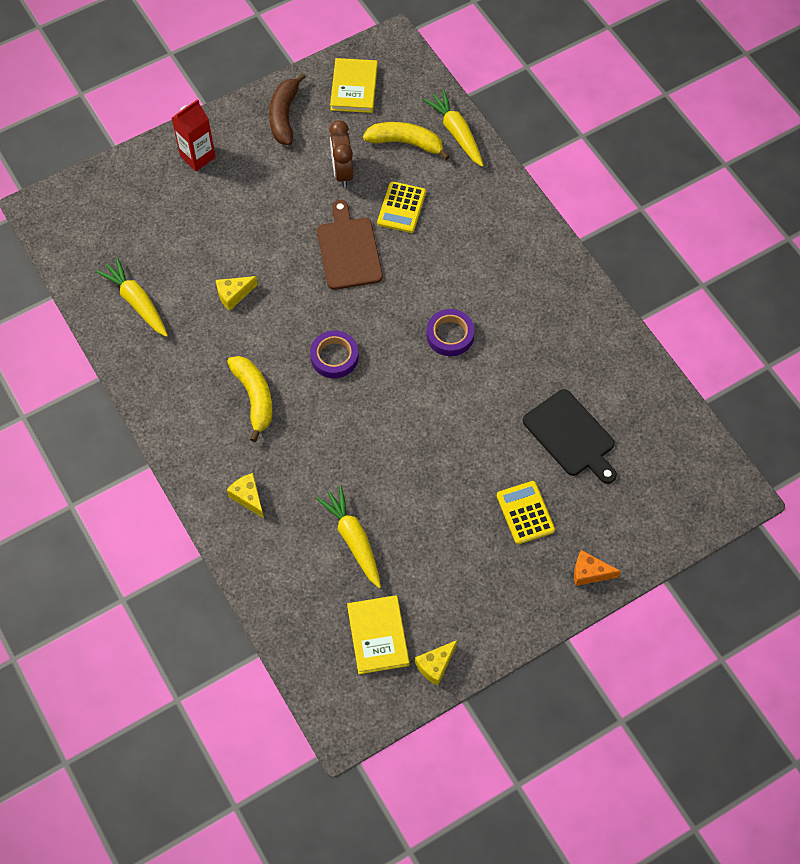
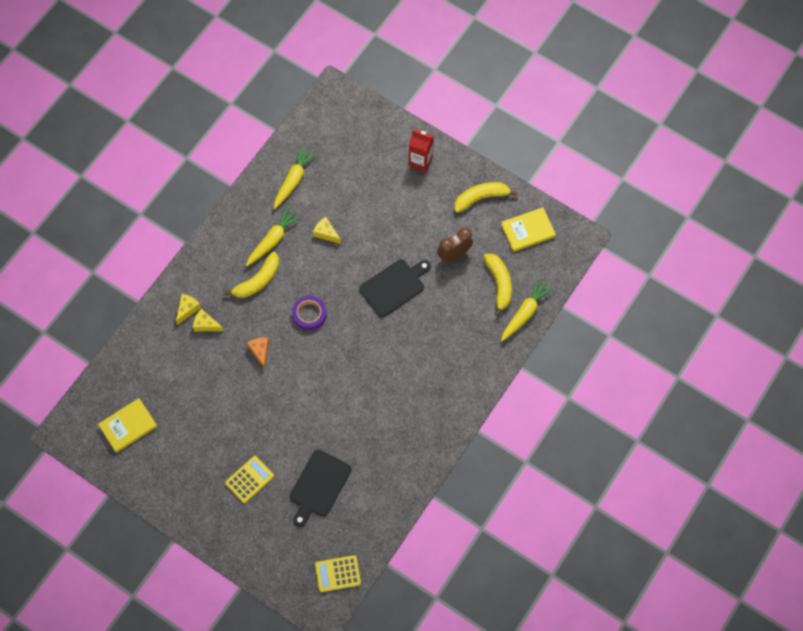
camera: 65 degrees right, 5 degrees up
(284, 116) = (481, 198): brown banana -> yellow banana
(348, 250) = (394, 286): brown cutting board -> black cutting board
(353, 539) = (186, 383): yellow carrot -> yellow carrot (273, 240)
(401, 208) = (444, 304): yellow calculator -> yellow calculator (338, 573)
(435, 665) = (123, 468): yellow cheese -> yellow cheese (206, 324)
(450, 335) = (359, 378): purple tape -> none
(589, 573) = (224, 536): orange cheese -> orange cheese (260, 351)

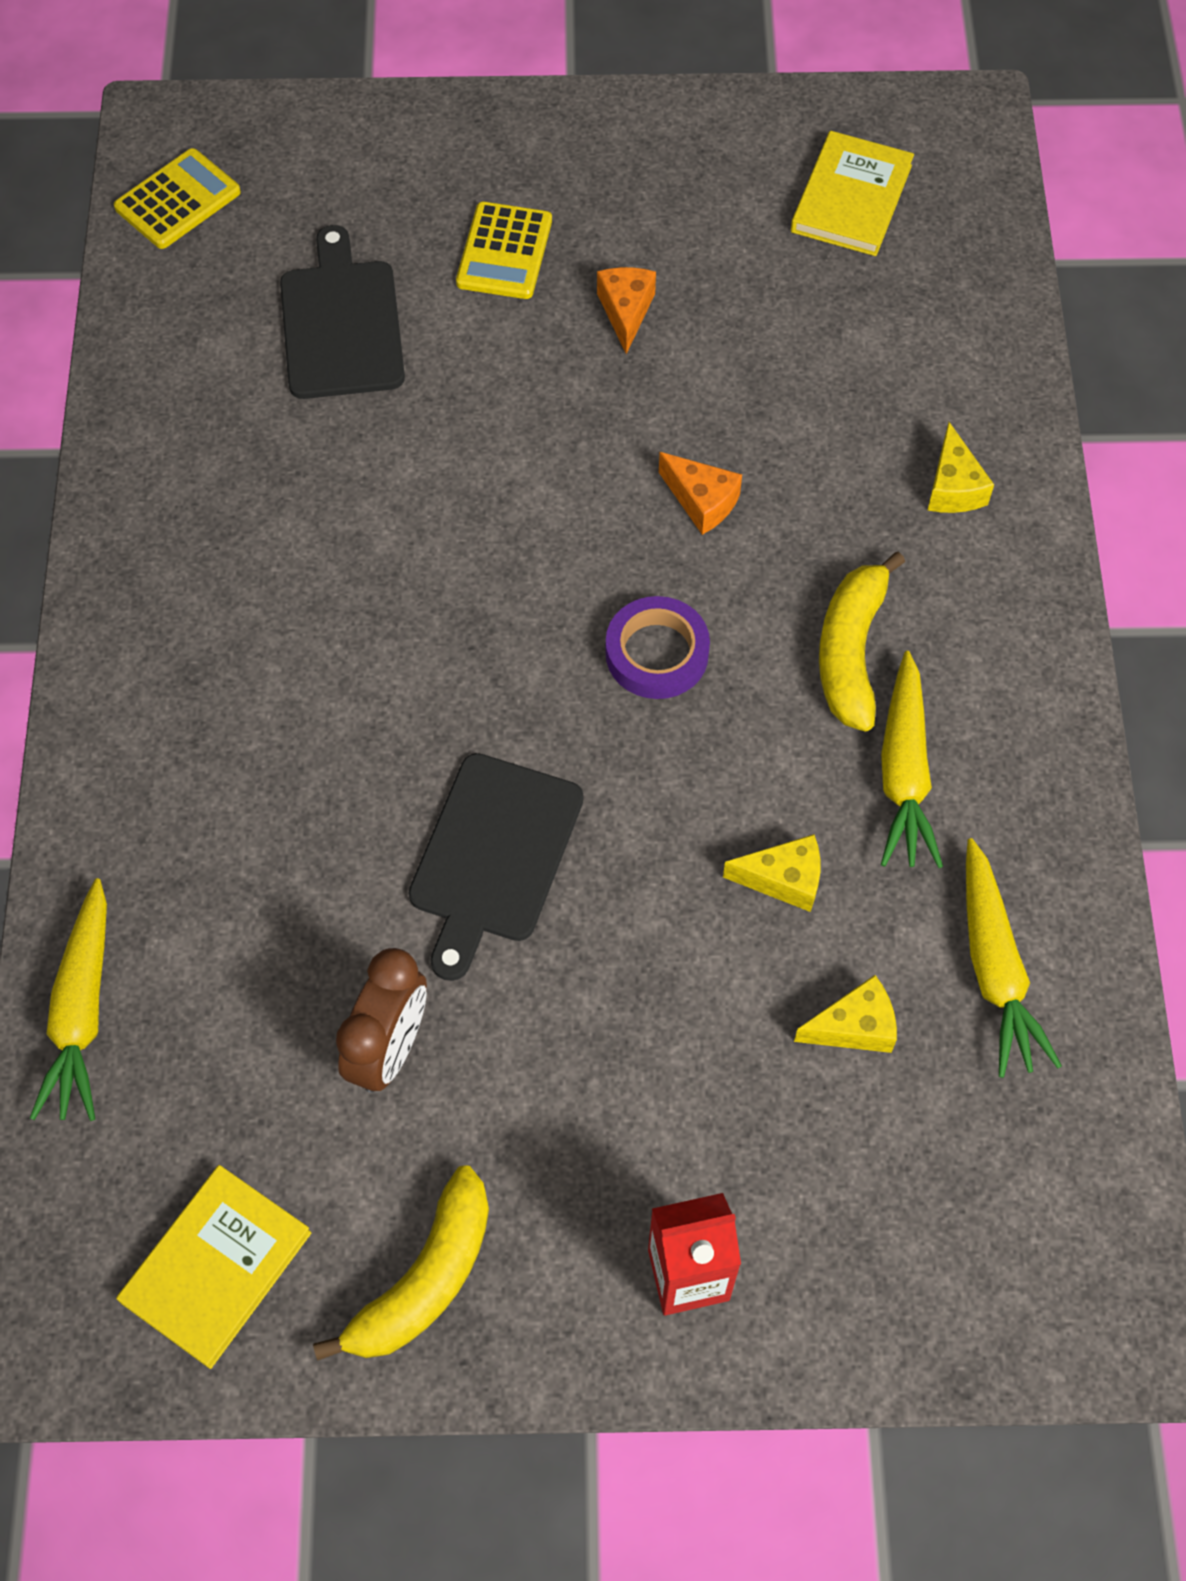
camera: 145 degrees right, 5 degrees down
(206, 324) = (879, 482): yellow cheese -> yellow cheese (854, 1027)
(230, 431) = (626, 312): none -> orange cheese
(499, 284) = (206, 1047): yellow banana -> none

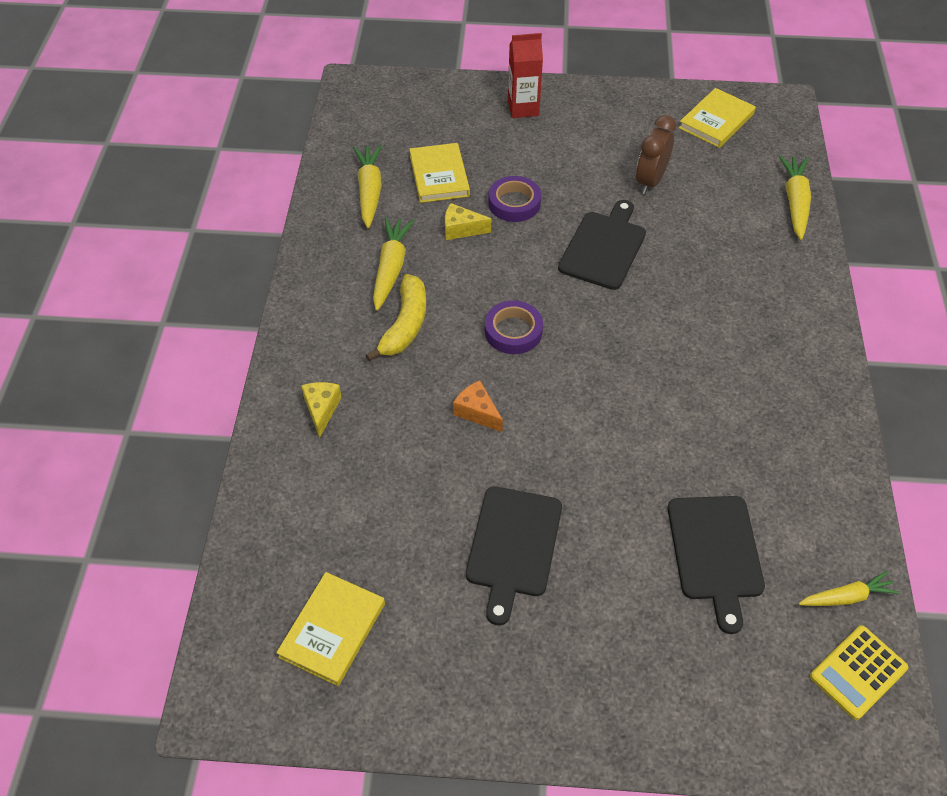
camera: 175 degrees left, 10 degrees down
(170, 282) = (846, 597): none -> yellow carrot
(425, 1278) = (630, 113): yellow banana -> none
(504, 252) = (599, 603): yellow calculator -> none
(626, 312) = (513, 546): orange cheese -> black cutting board
(682, 959) = (514, 203): none -> purple tape
(854, 1027) = (439, 176): yellow cheese -> yellow book

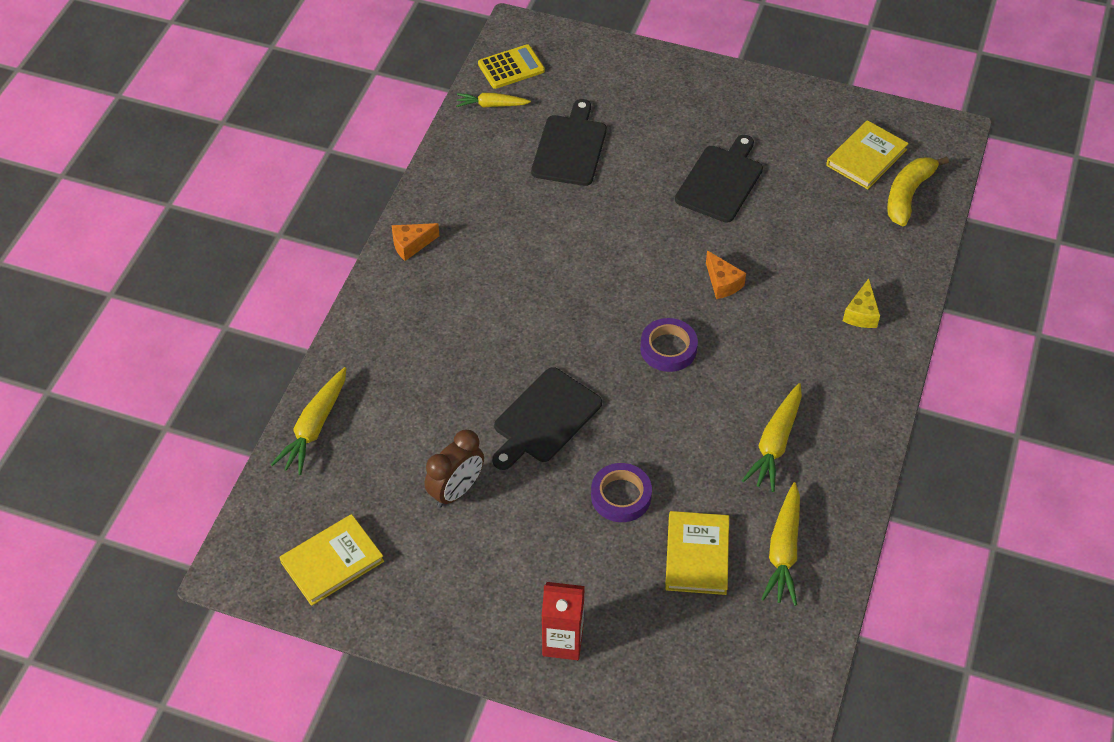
camera: 165 degrees left, 0 degrees up
(405, 325) = (771, 377): yellow banana -> yellow banana (908, 195)
(461, 229) = (689, 475): yellow cheese -> none
(822, 382) = (411, 245): none -> orange cheese

